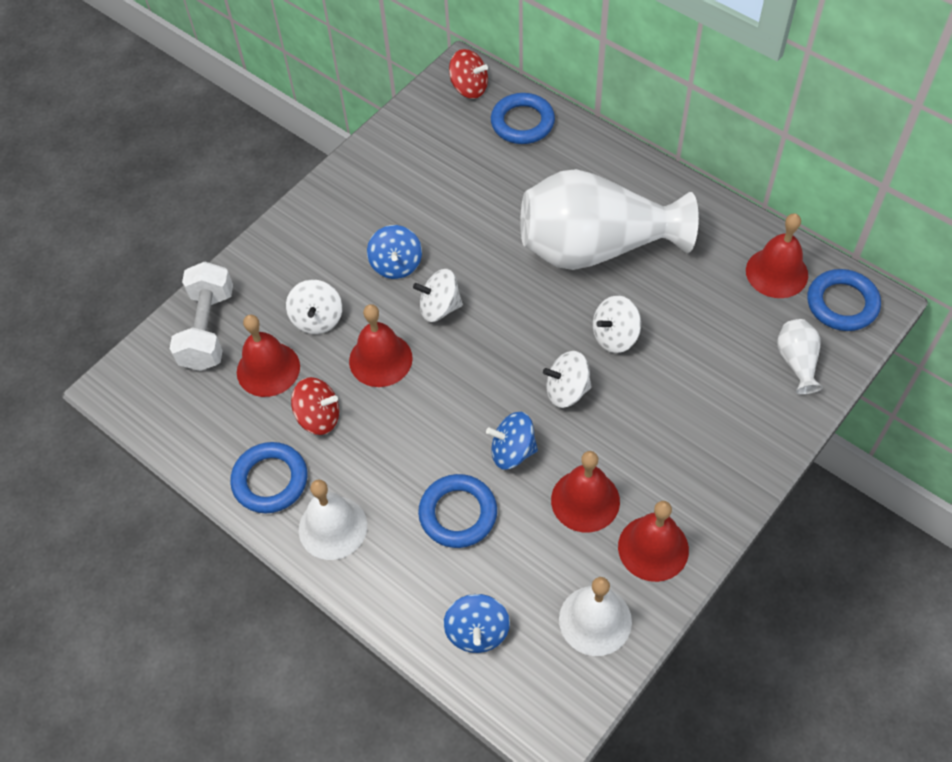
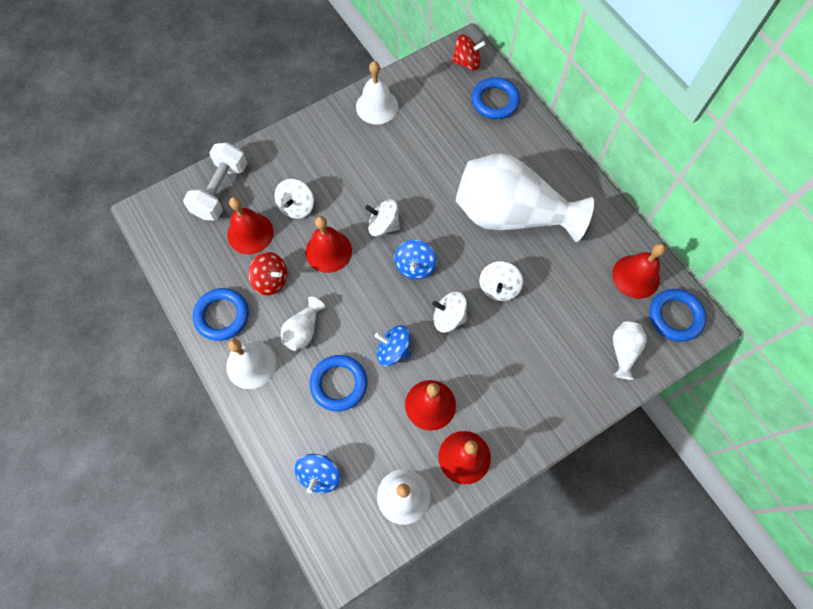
camera: 15 degrees right, 10 degrees up
(375, 170) = (377, 106): none -> white bell
(385, 464) = (303, 330): none -> white vase
(396, 264) = (365, 183): blue spinning top -> blue spinning top (415, 266)
(469, 88) = (467, 62): red spinning top -> red spinning top turned 45 degrees counterclockwise
(615, 336) = (498, 287): white spinning top -> white spinning top turned 60 degrees counterclockwise

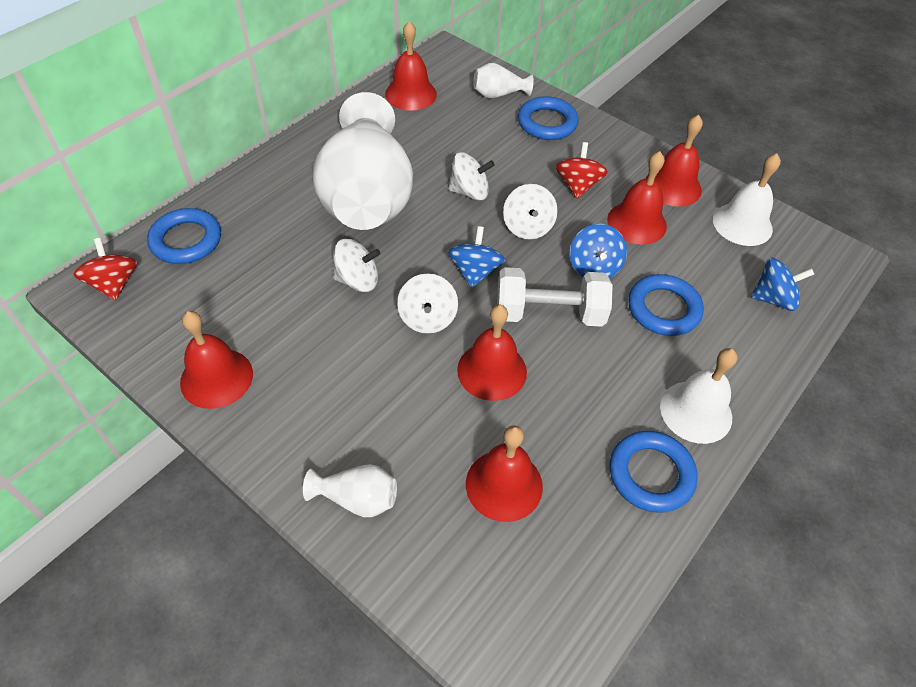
camera: 110 degrees left, 15 degrees down
(221, 191) = (442, 563): white dumbbell -> white dumbbell (549, 313)
(271, 280) = (567, 428): red spinning top -> red spinning top (578, 185)
(296, 206) = (434, 434): white spinning top -> white spinning top (357, 280)
(303, 330) = (618, 366): white vase -> white vase (357, 499)
(377, 106) = (216, 378): white bell -> red bell
(415, 266) = (475, 271): blue spinning top -> blue spinning top turned 75 degrees counterclockwise
(675, 316) = (444, 66): blue ring -> blue ring (547, 123)

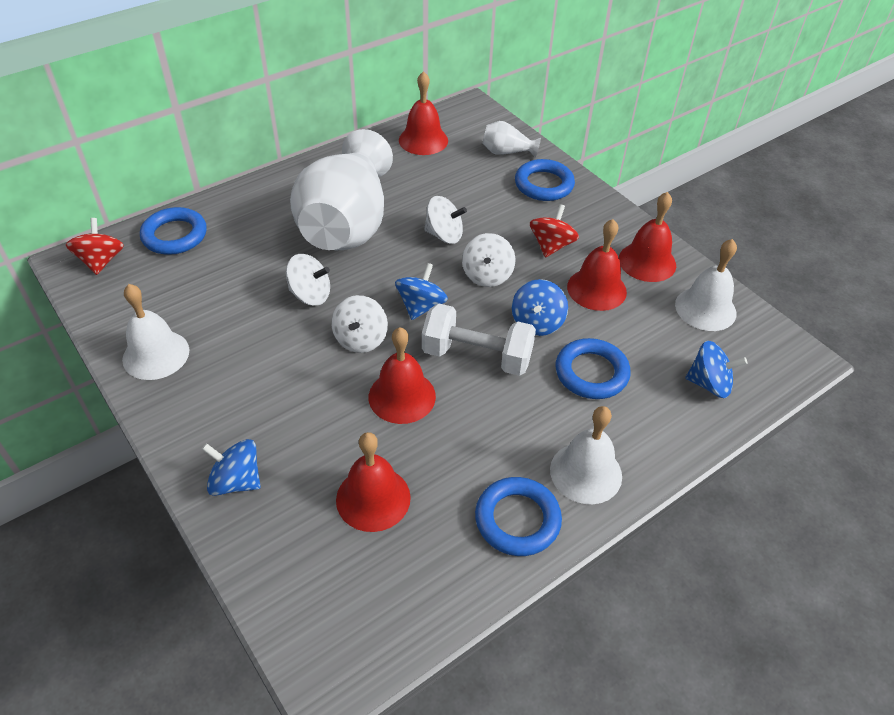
camera: 15 degrees right, 5 degrees down
(216, 378) = (156, 354): red bell -> white bell
(357, 499) = (236, 481): white vase -> blue spinning top

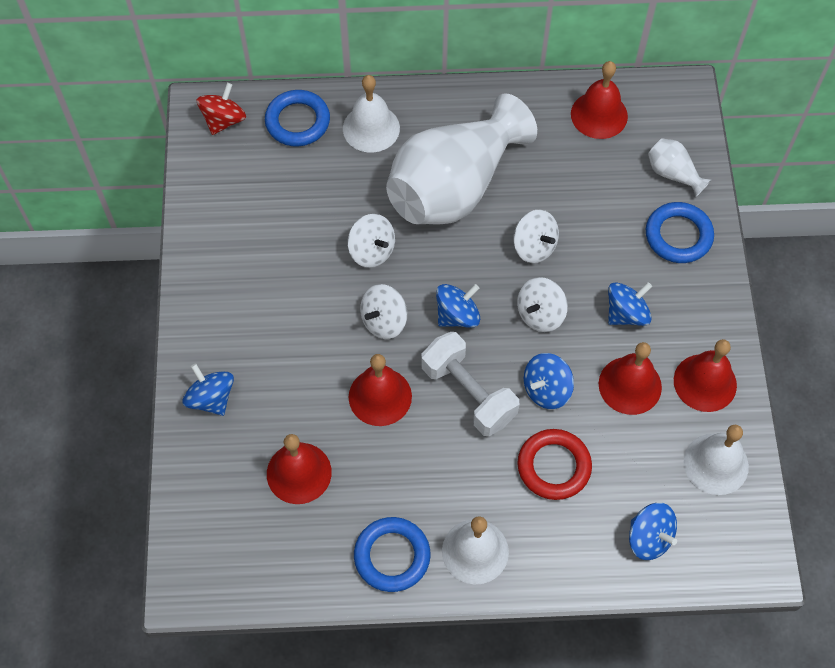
camera: 35 degrees right, 15 degrees up
(156, 354) = (216, 245): white bell -> white bell (371, 128)
(551, 246) = (626, 313): red spinning top -> blue spinning top
(591, 373) = (554, 466): blue ring -> red ring

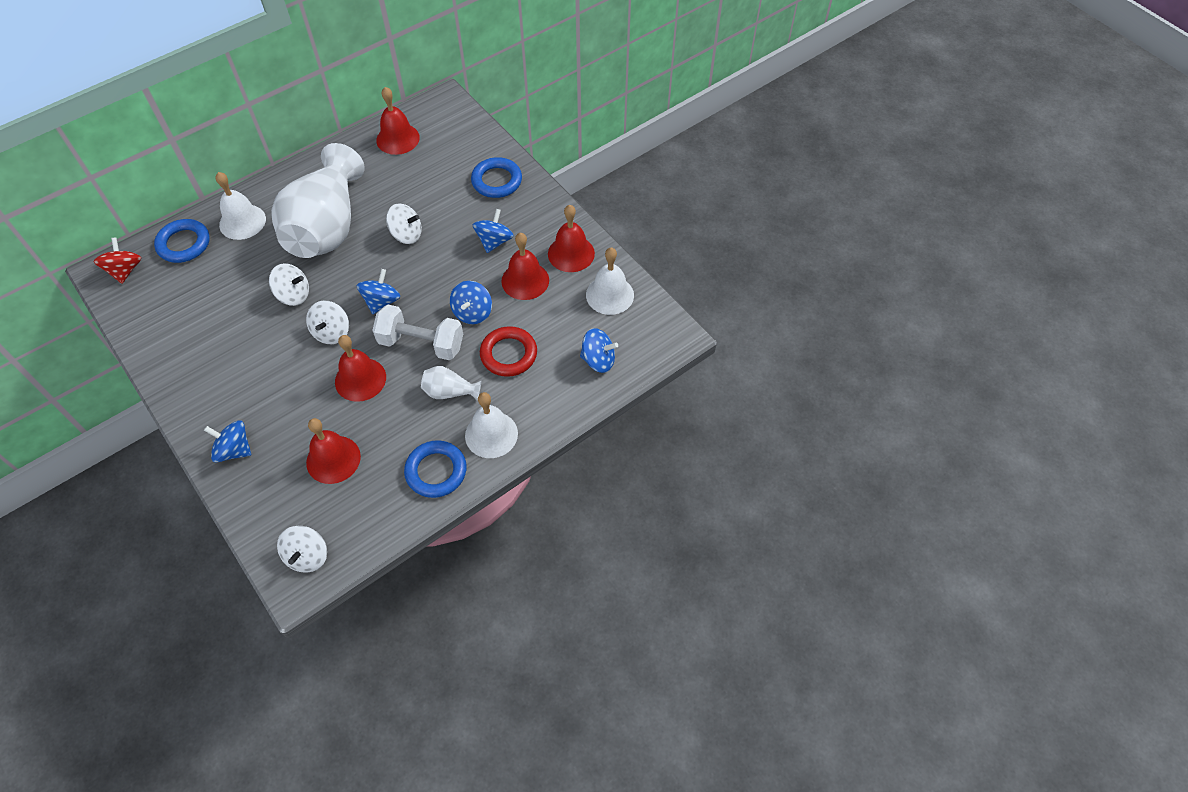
camera: 35 degrees left, 5 degrees down
(540, 314) = (438, 271): white spinning top -> white spinning top (307, 556)
(673, 174) = (469, 148): white vase -> white vase (450, 392)

